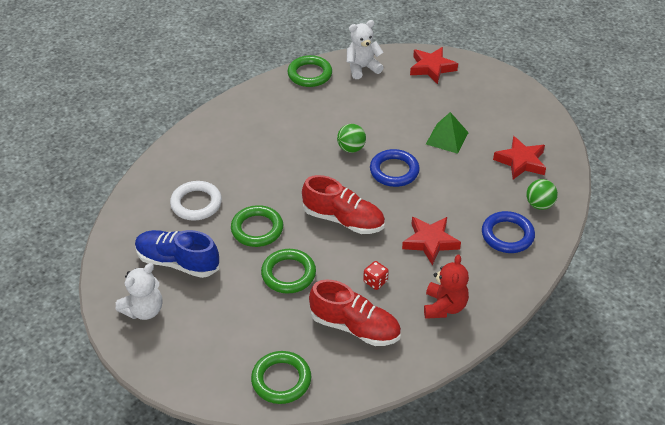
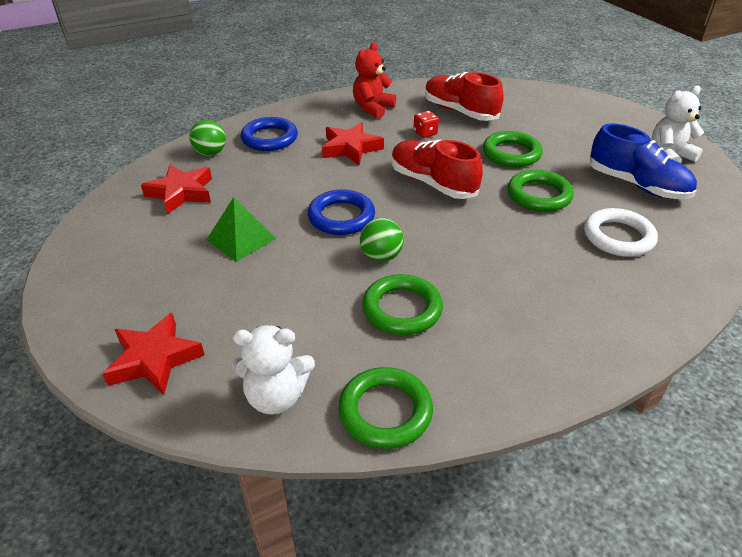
camera: 160 degrees left, 5 degrees down
(281, 380) = (535, 97): green ring -> green ring (402, 309)

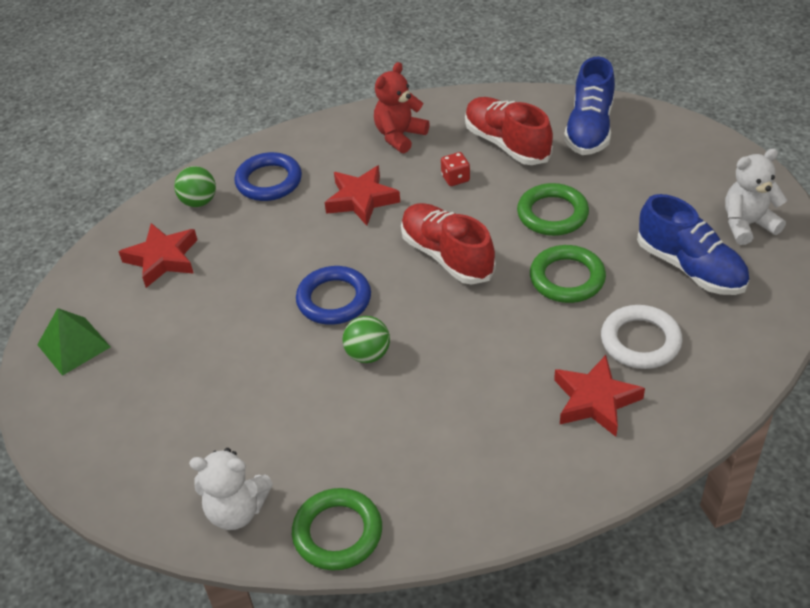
camera: 10 degrees right, 5 degrees up
(154, 359) = (125, 463): red star -> red star (595, 400)
(241, 239) = (221, 324): green pyramid -> green pyramid (73, 346)
(402, 309) = (377, 421): green ring -> none
(521, 101) = (589, 129): none -> blue shoe

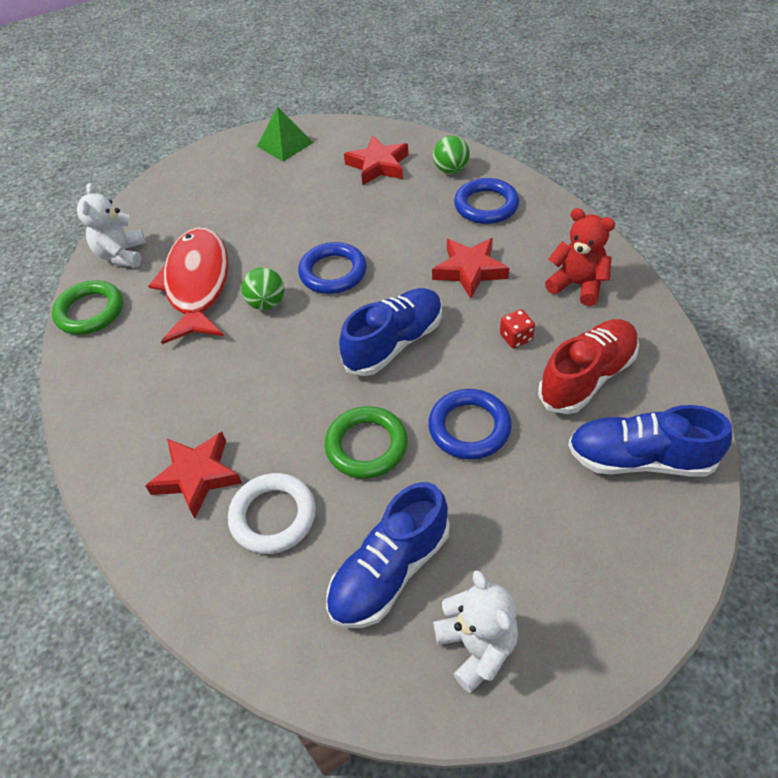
camera: 85 degrees right, 5 degrees up
(319, 421) = (197, 284): none -> red fish
(447, 256) = (394, 343): red shoe -> blue shoe
(552, 214) = (469, 427): green ring -> blue ring

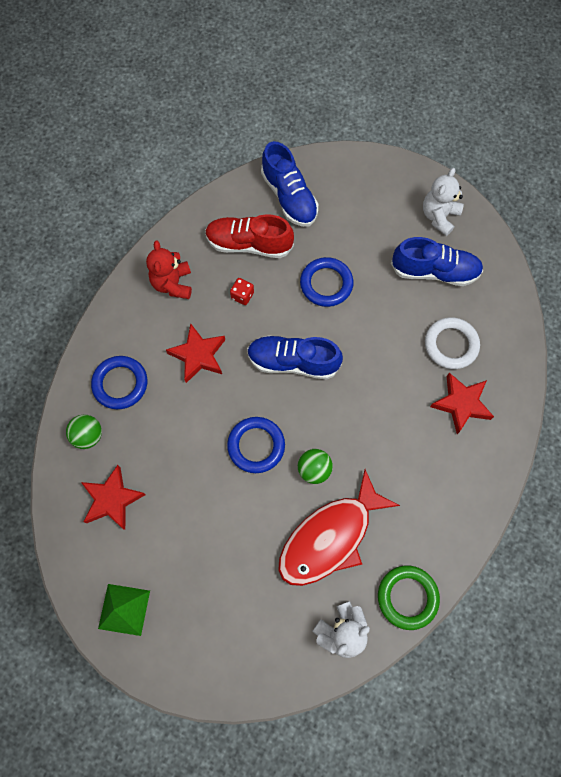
camera: 130 degrees left, 20 degrees up
(366, 446) = (376, 328): green ring -> none

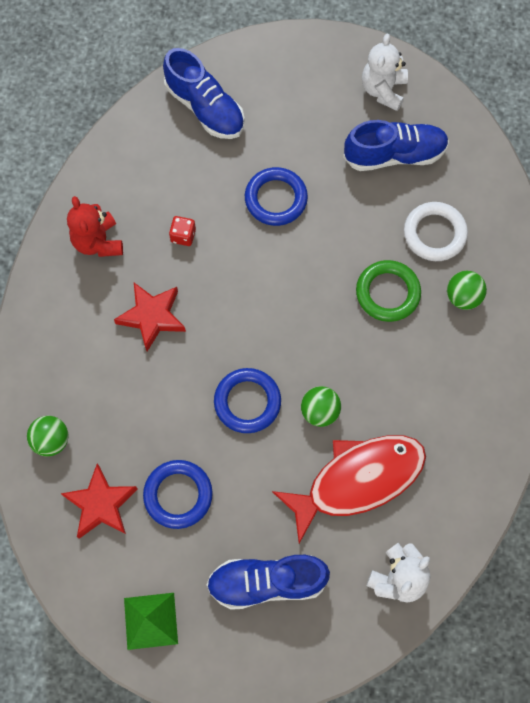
camera: 15 degrees left, 0 degrees up
(120, 384) = (71, 372): blue ring -> blue ring (178, 495)
(249, 244) = (174, 174): red shoe -> none
(293, 362) = (263, 297): blue shoe -> blue shoe (267, 582)
(330, 537) = (358, 480): red fish -> red fish turned 150 degrees counterclockwise
(407, 597) = (459, 522): green ring -> green ring (387, 293)
(461, 404) = (463, 297): red star -> green ball

